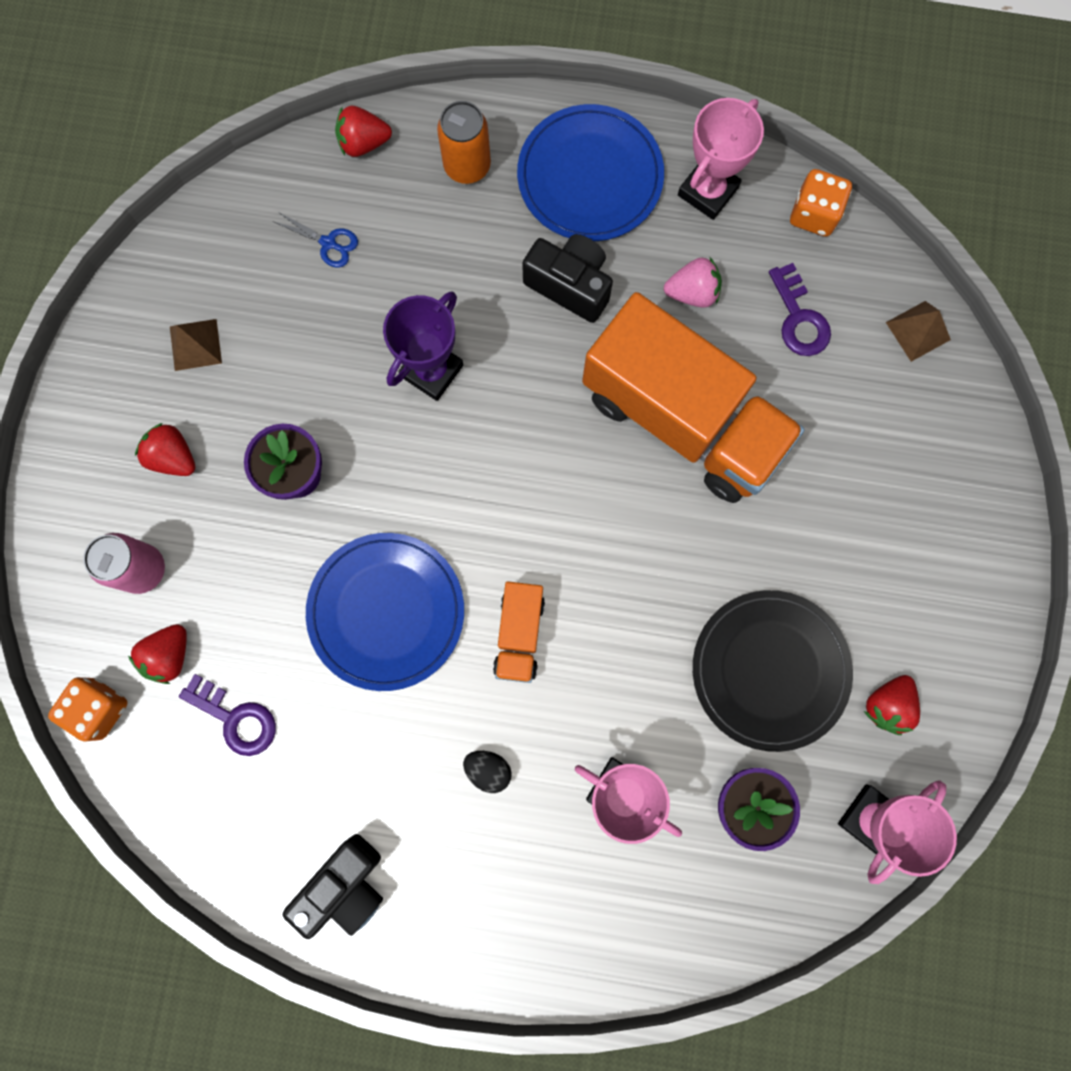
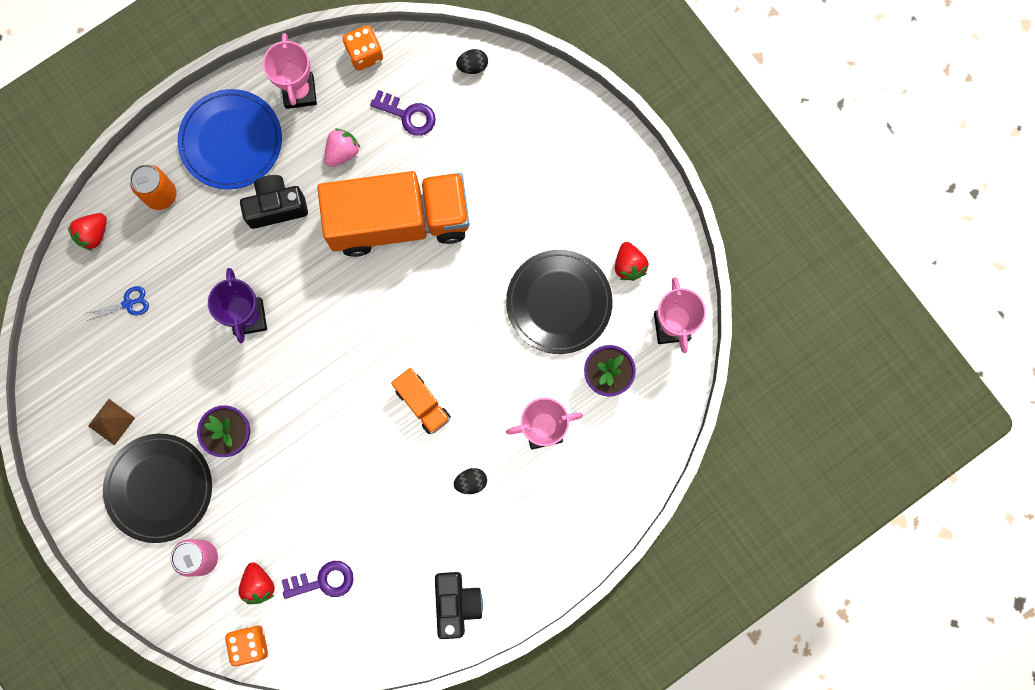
camera: 45 degrees left, 0 degrees up
(173, 457) = (159, 488): red strawberry -> black plate
(386, 611) = (346, 457): blue plate -> none
(918, 331) = (473, 66): brown pyramid -> black egg

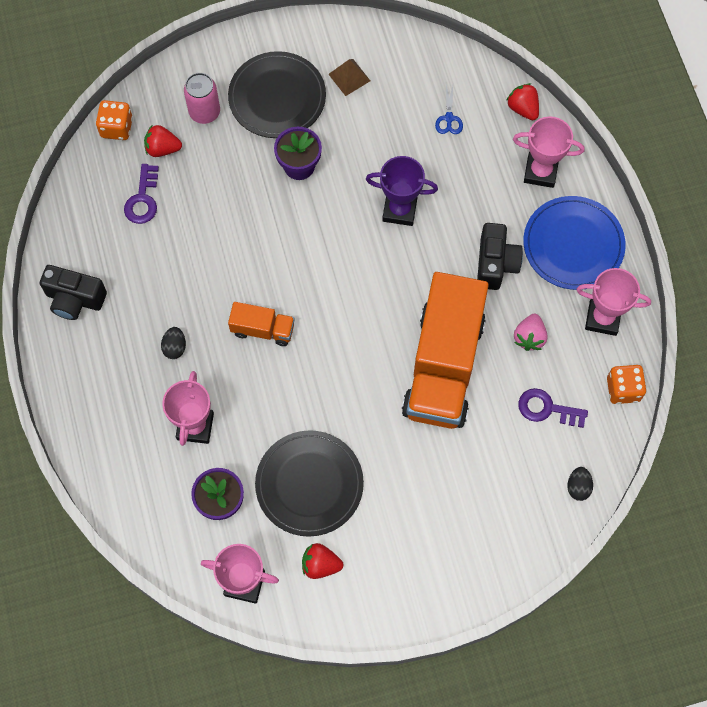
camera: 110 degrees right, 10 degrees down
(161, 195) = (540, 172): orange can -> pink trophy
(342, 152) = (529, 337): pink strawberry -> pink strawberry turned 45 degrees clockwise
(408, 115) = (547, 409): purple key -> purple key turned 60 degrees clockwise
(422, 404) = (262, 329): orange truck -> orange truck turned 150 degrees counterclockwise

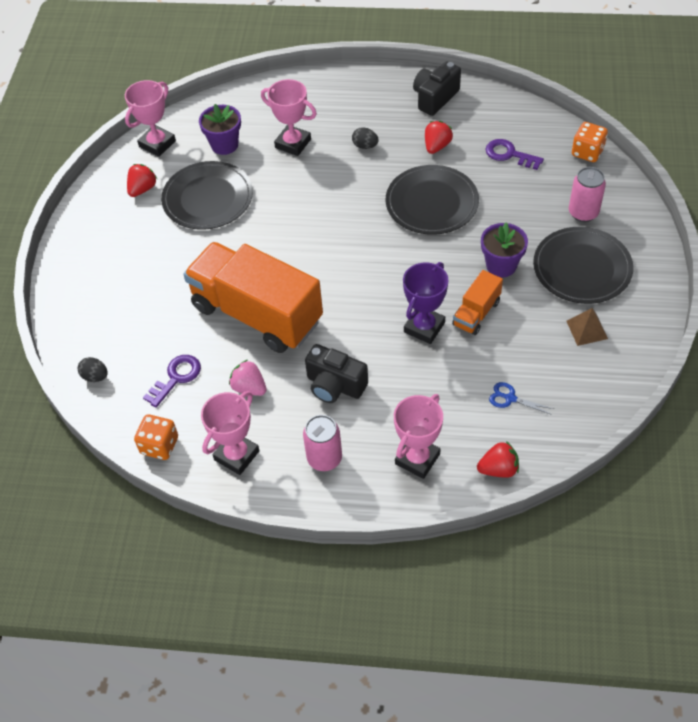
camera: 115 degrees right, 15 degrees down
(162, 148) = (555, 177): red strawberry -> red strawberry (437, 146)
(237, 253) = (432, 203): none -> black plate
(262, 329) = (353, 202): orange truck -> orange truck (476, 313)
(573, 245) = (324, 458): blue plate -> pink can

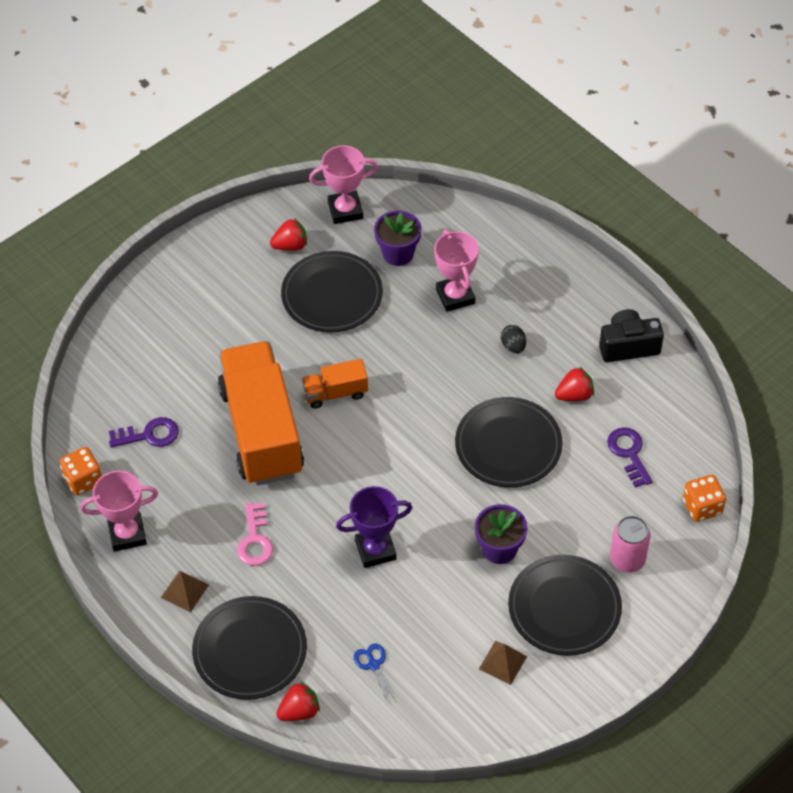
camera: 40 degrees right, 0 degrees up
(95, 376) = (95, 385): black egg -> none
(249, 387) = (192, 488): pink strawberry -> none
(324, 458) = (185, 591): pink can -> brown pyramid
(335, 385) = (255, 540): black camera -> pink key
(417, 459) = (250, 650): pink trophy -> black plate
(476, 313) = (430, 573): orange truck -> orange truck (335, 393)
(498, 469) = (299, 711): red strawberry -> red strawberry turned 60 degrees counterclockwise

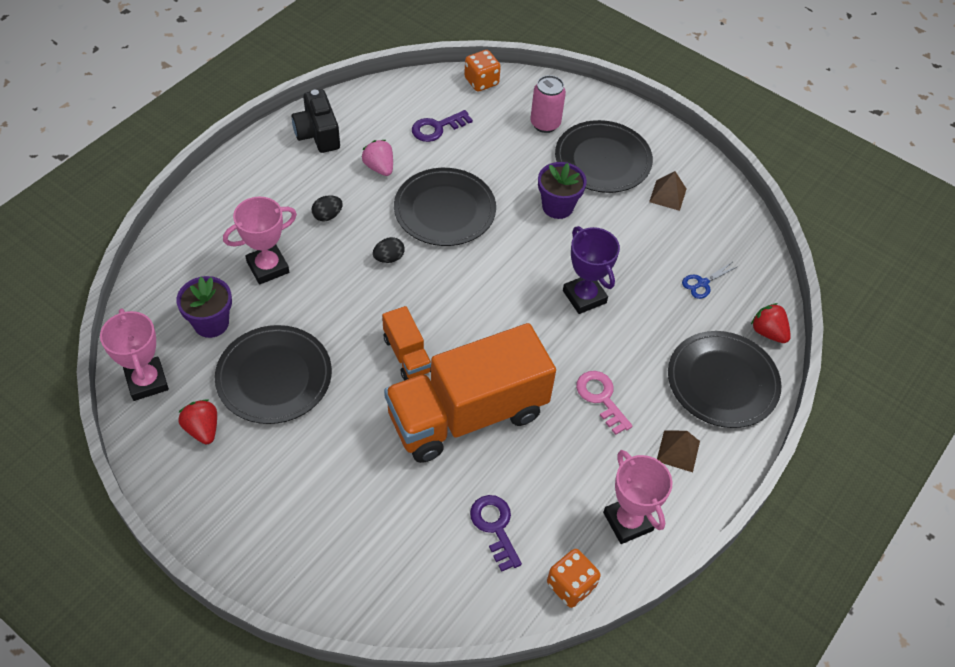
camera: 105 degrees left, 0 degrees up
(255, 540) = (601, 398): pink key -> pink key turned 105 degrees counterclockwise
(451, 391) = (389, 258): none -> black egg
(574, 395) = (379, 167): red strawberry -> pink strawberry

